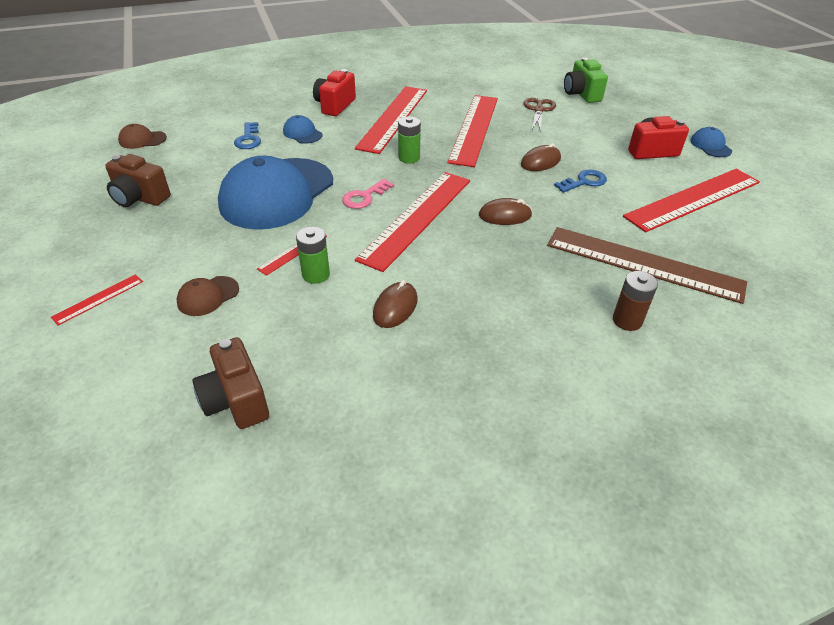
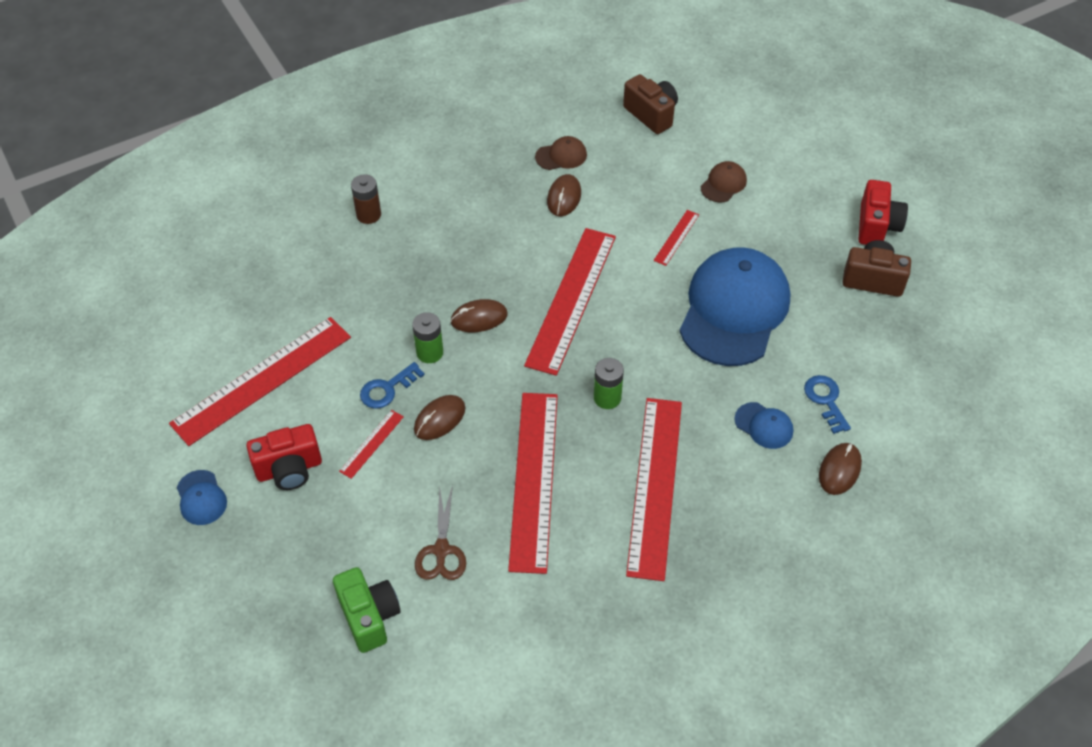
camera: 170 degrees right, 10 degrees up
(98, 299) = (809, 168): red ruler -> red ruler (371, 444)
(142, 140) = (955, 375): brown cap -> brown cap (561, 156)
(268, 111) = (839, 470): none -> brown mouse
(316, 275) = (644, 217): green battery -> green battery (429, 352)
(335, 106) = (752, 503): red camera -> red camera (876, 226)
(364, 197) = (636, 320): pink key -> none
(643, 264) = (341, 276): brown ruler -> none

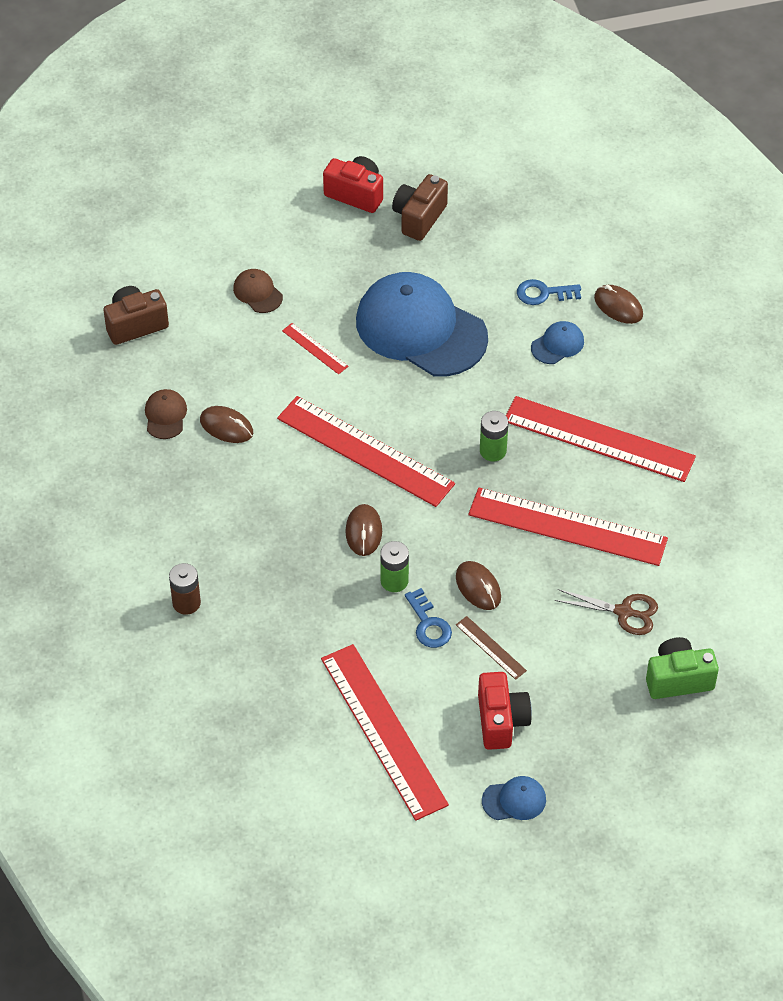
camera: 75 degrees left, 0 degrees up
(371, 444) = (490, 647): red ruler -> brown ruler

